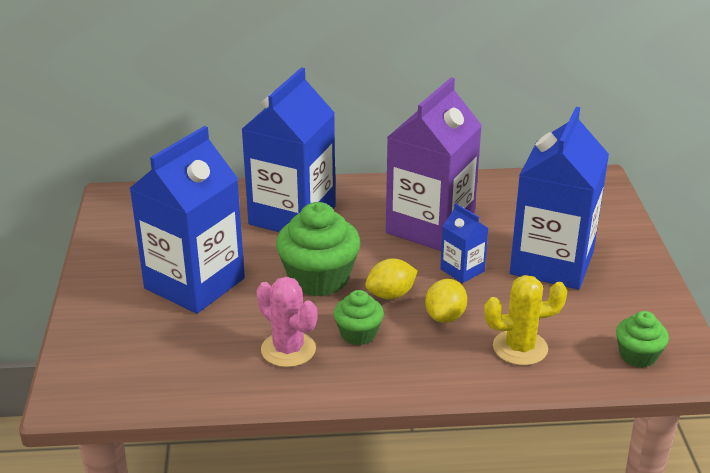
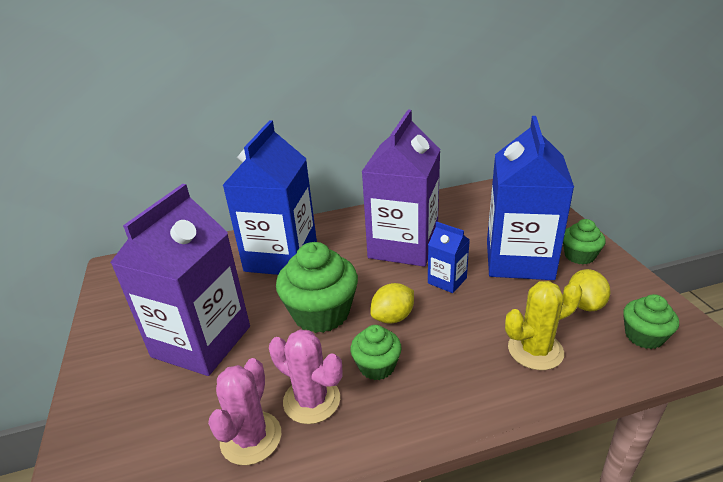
camera: 10 degrees left, 0 degrees up
(194, 283) = (201, 341): blue carton -> purple carton
(227, 367) = (251, 438): none -> pink cactus
(445, 316) = (451, 330): yellow lemon -> yellow lemon (585, 304)
(622, 270) = (579, 256): none -> green cupcake

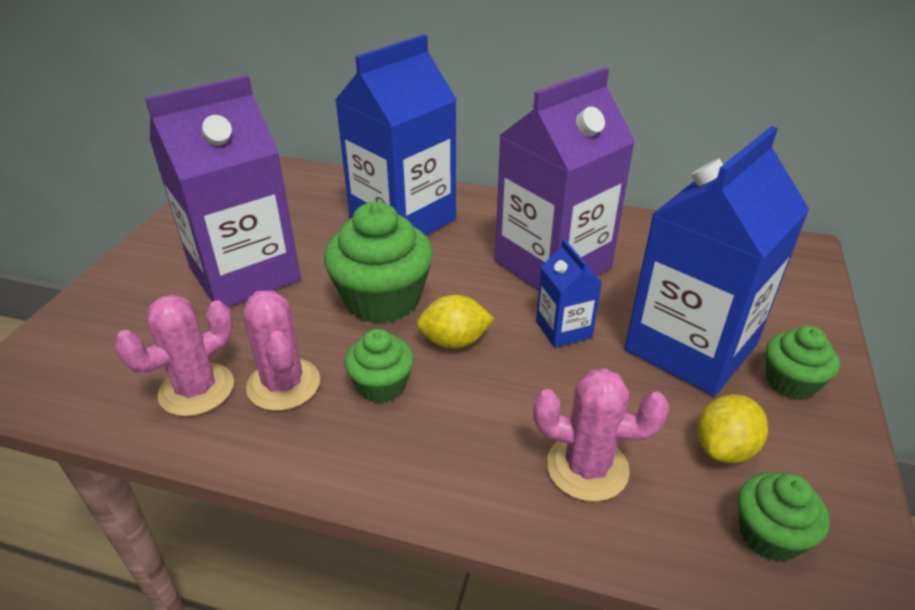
camera: 30 degrees right, 5 degrees up
(535, 350) = (587, 467): yellow cactus -> pink cactus

